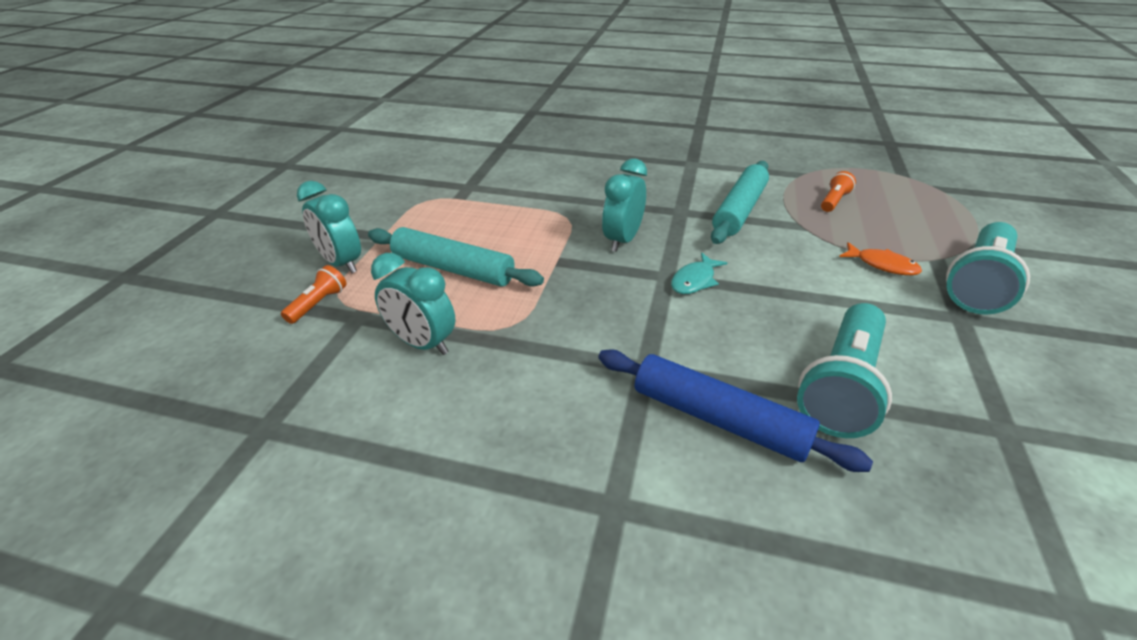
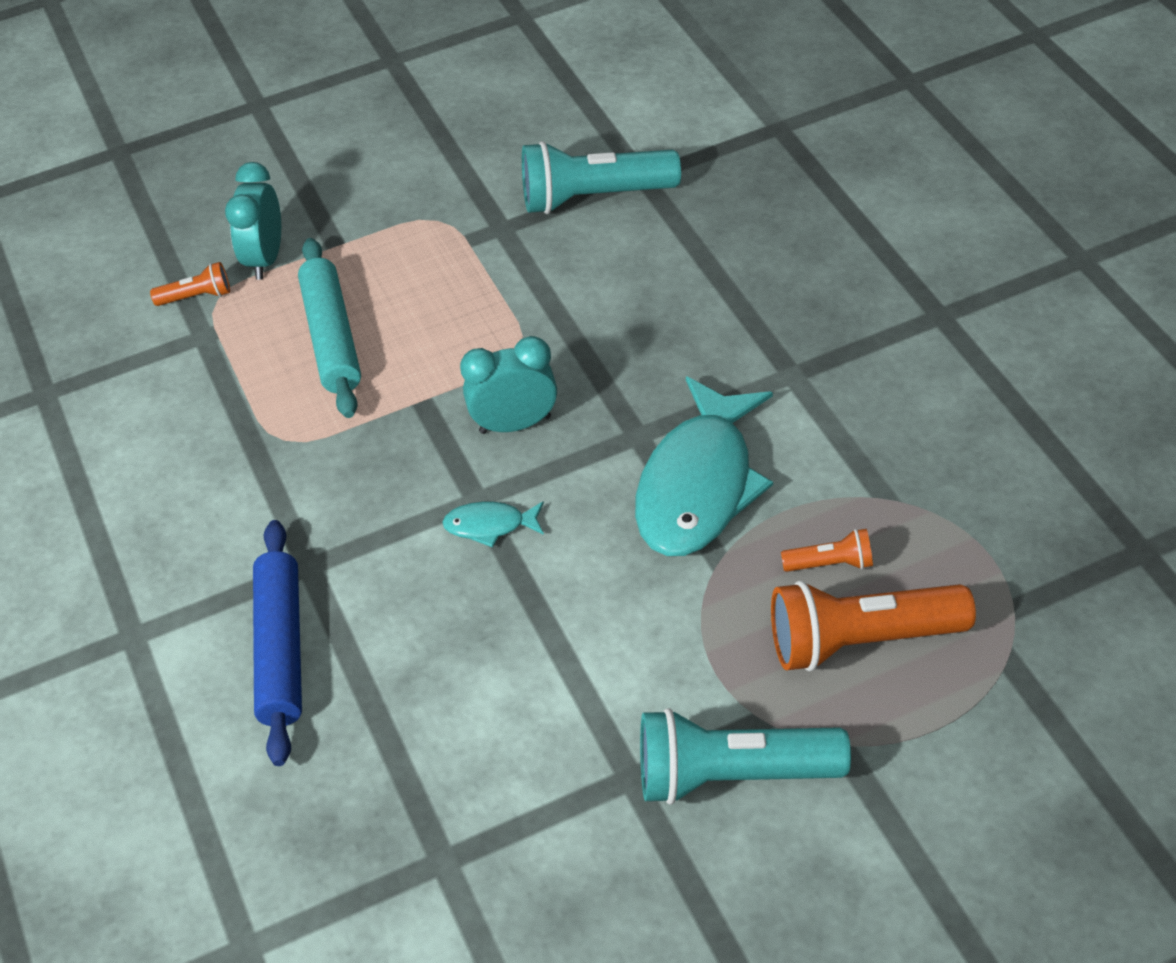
camera: 55 degrees right, 10 degrees up
(422, 344) = (207, 403): turquoise clock -> none
(739, 210) = (699, 485): turquoise rolling pin -> turquoise fish
(841, 386) = (405, 717): turquoise flashlight -> turquoise flashlight (594, 197)
(882, 265) = (690, 671): orange fish -> none
(897, 213) = (861, 641): none -> orange flashlight

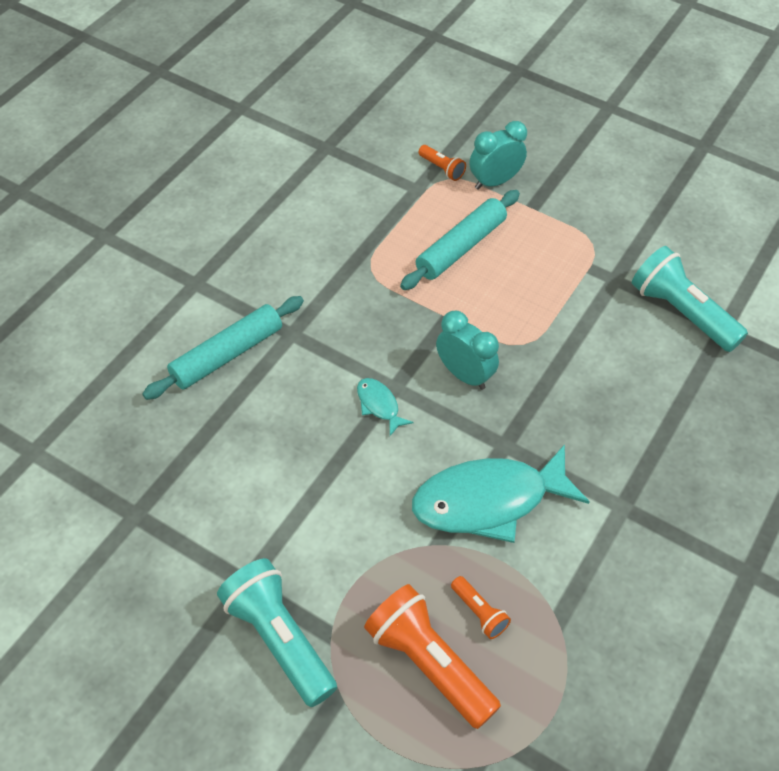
camera: 50 degrees right, 5 degrees up
(281, 649) = (227, 355): blue rolling pin -> turquoise rolling pin

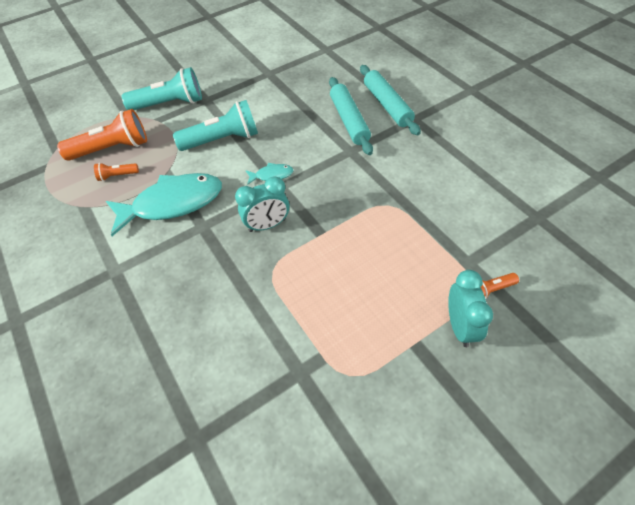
camera: 120 degrees right, 0 degrees up
(461, 247) = (387, 268): turquoise rolling pin -> turquoise rolling pin (387, 105)
(489, 501) = (172, 203): turquoise fish -> turquoise fish turned 60 degrees clockwise
(681, 313) = (234, 411): turquoise flashlight -> turquoise flashlight (222, 140)

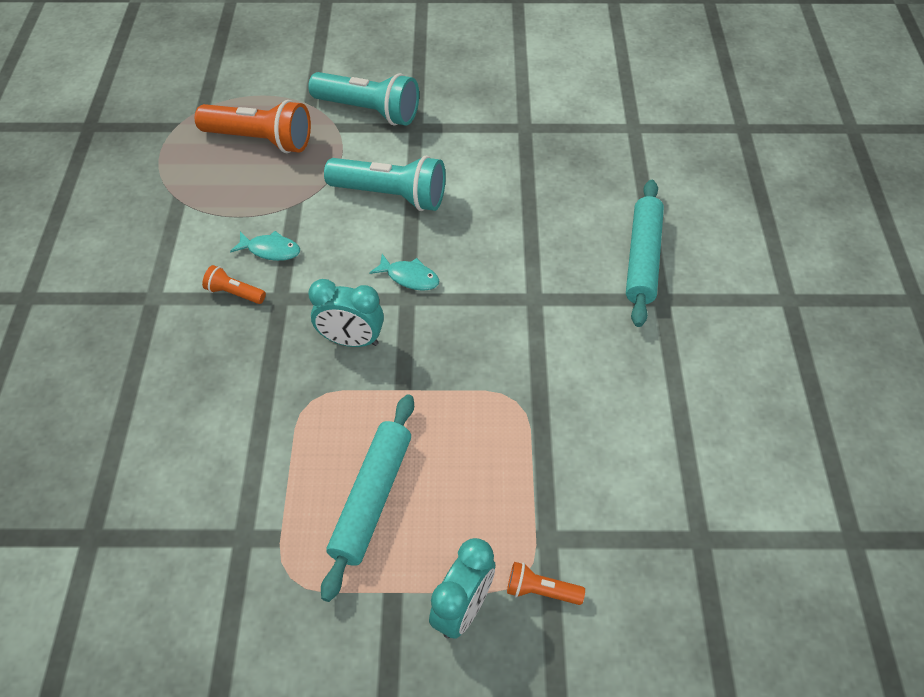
camera: 30 degrees right, 0 degrees up
(117, 176) = (240, 180): orange flashlight -> orange flashlight (234, 293)
(172, 203) = (270, 250): turquoise fish -> turquoise fish, size x0.43
(349, 121) = (570, 254): turquoise rolling pin -> turquoise rolling pin (372, 498)

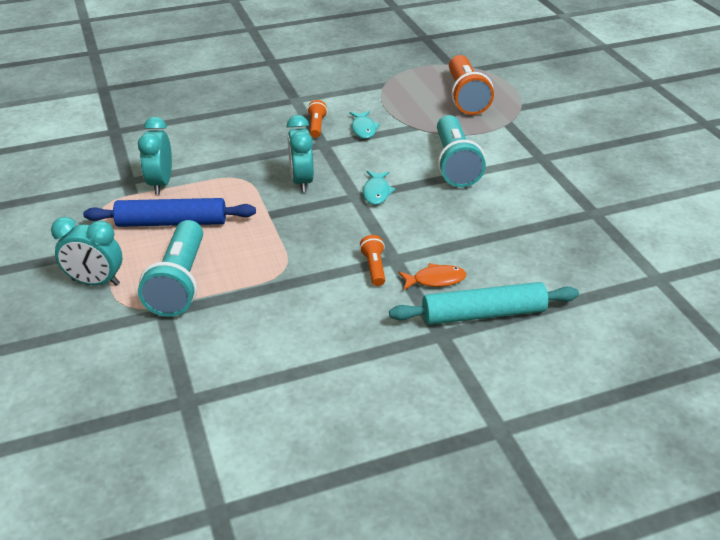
camera: 70 degrees right, 15 degrees down
(272, 496) = (160, 183): none -> turquoise clock
(368, 111) = (539, 132): turquoise flashlight -> turquoise flashlight (179, 283)
(372, 498) = (172, 222): turquoise rolling pin -> blue rolling pin
(541, 590) = (118, 317): orange flashlight -> orange flashlight (374, 268)
(580, 276) = (435, 280): none -> orange fish

